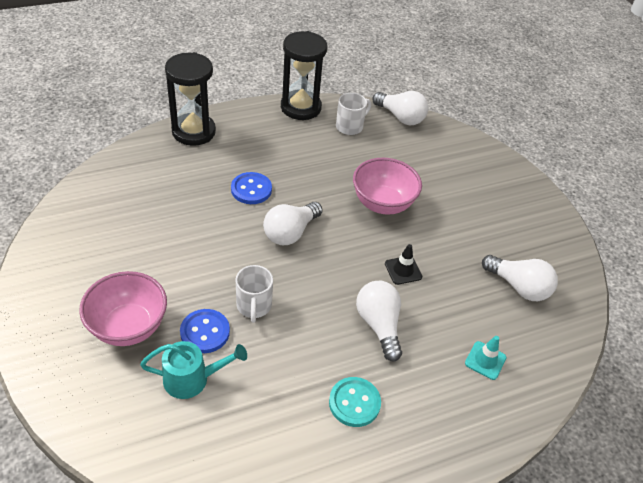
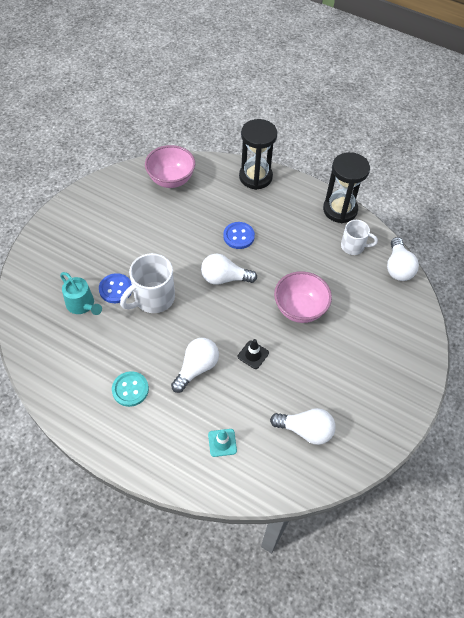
camera: 55 degrees right, 10 degrees up
(128, 327) = (90, 255): pink bowl -> pink bowl (171, 179)
(254, 306) = (153, 298): white mug -> white mug, size x1.60
(518, 287) = (305, 430): white light bulb -> white light bulb turned 75 degrees counterclockwise

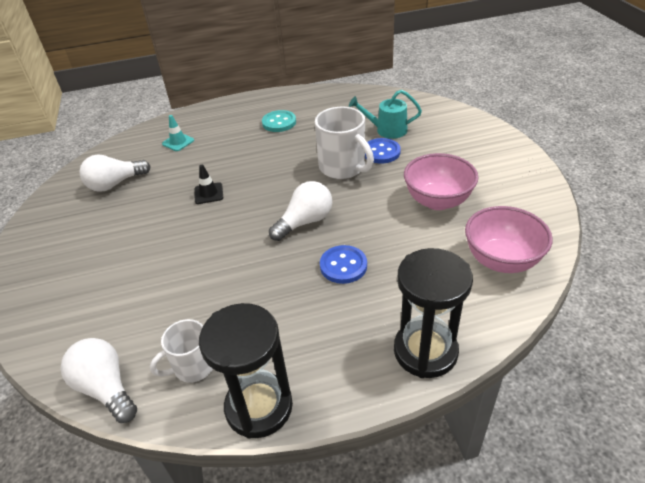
camera: 140 degrees right, 15 degrees down
(153, 298) = (343, 167): white mug -> white mug turned 135 degrees clockwise
(196, 368) = (246, 158): white light bulb -> none
(300, 309) = (199, 252): pink bowl -> pink bowl (437, 201)

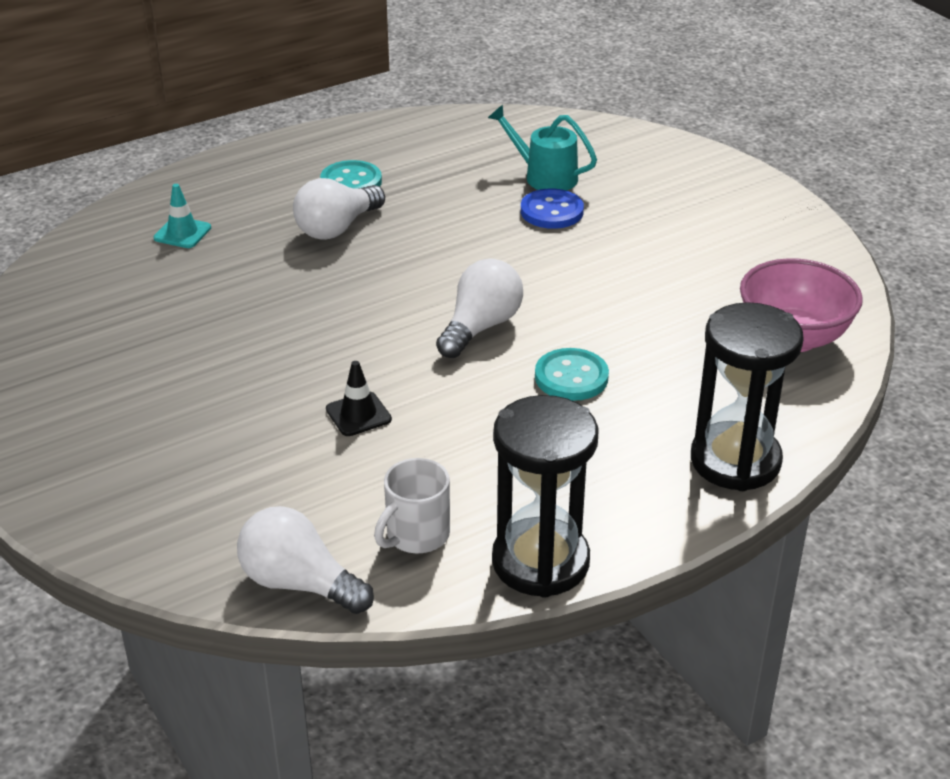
camera: 20 degrees left, 5 degrees down
(115, 184) = (109, 313): white light bulb -> white light bulb (337, 228)
(208, 193) = (293, 307): black traffic cone -> black traffic cone (358, 414)
(343, 167) = (501, 241): white mug -> none
(343, 266) = (571, 377): blue button -> turquoise button
(386, 130) = (544, 176): turquoise watering can -> turquoise watering can turned 45 degrees clockwise
(437, 201) = (671, 272): pink bowl -> none

